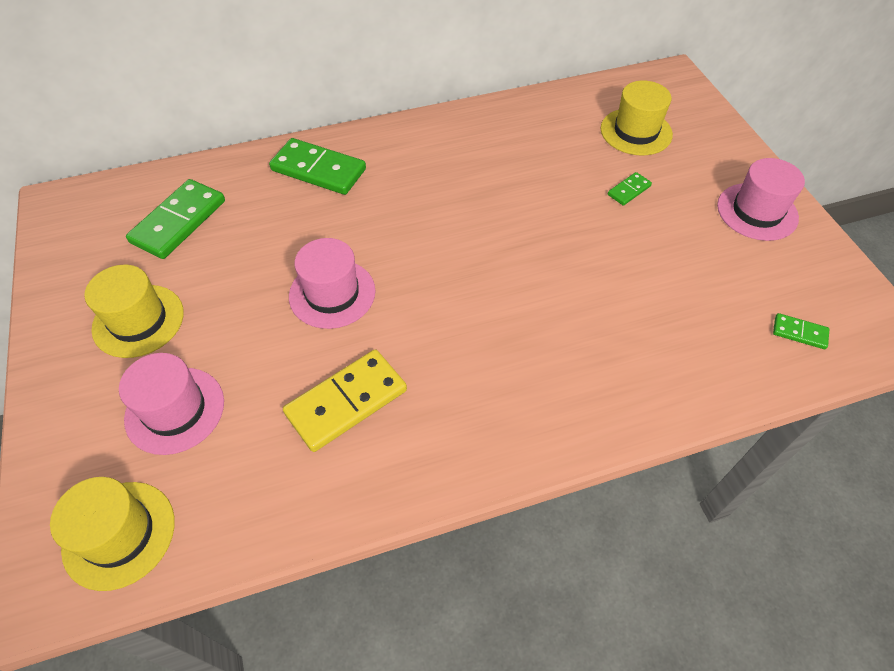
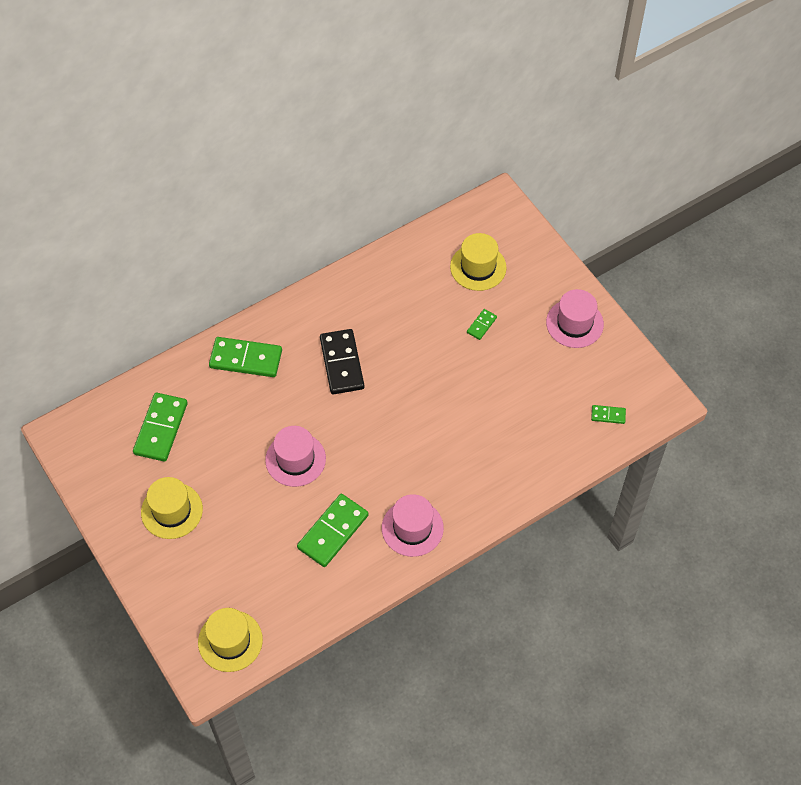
camera: 15 degrees left, 5 degrees up
(175, 410) = (227, 563): pink hat -> pink hat (412, 528)
(346, 402) = (333, 532): yellow domino -> green domino
(435, 197) = (342, 363): none -> black domino

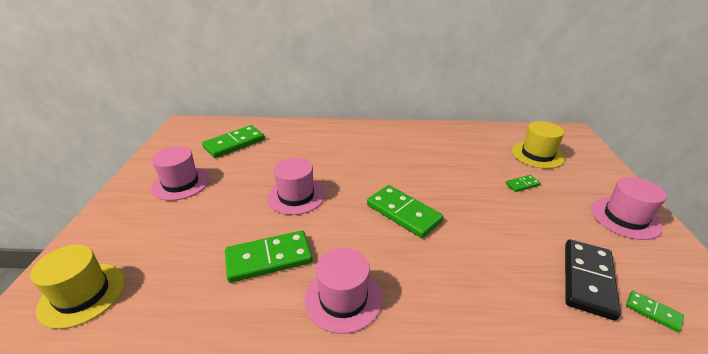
camera: 35 degrees right, 25 degrees down
(172, 511) = (181, 183): yellow hat -> pink hat
(246, 359) = (324, 136): green domino -> green domino (403, 213)
(342, 363) = (386, 161): black domino -> black domino (588, 280)

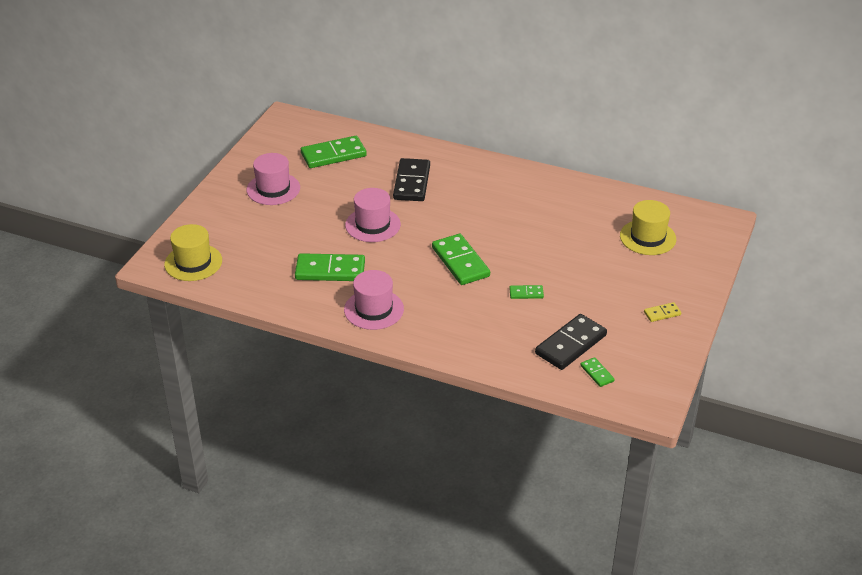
camera: 20 degrees right, 5 degrees up
(315, 152) = (411, 182): none -> black domino
(522, 184) = (597, 263): green domino -> green domino (526, 293)
(625, 218) = (662, 313): pink hat -> yellow domino

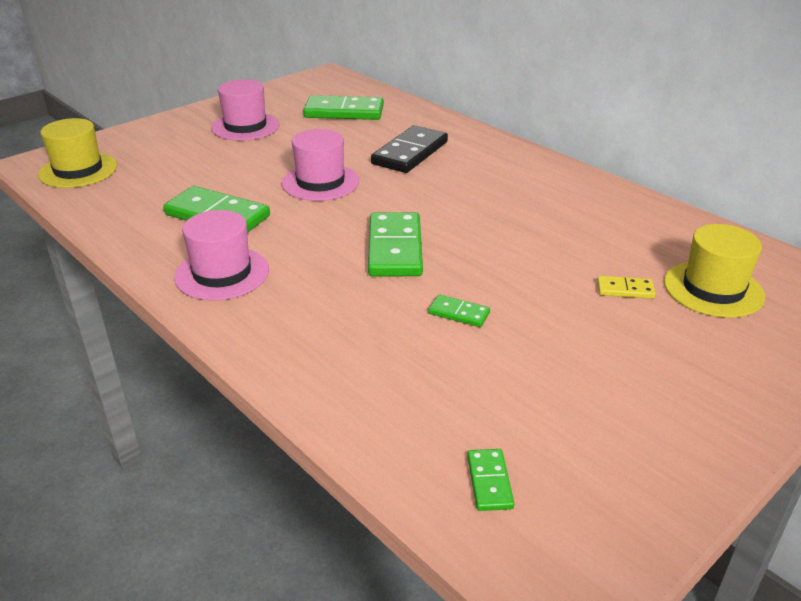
camera: 25 degrees right, 5 degrees down
(571, 344) = (476, 413): black domino -> none
(662, 313) = (681, 412): yellow domino -> yellow domino (625, 290)

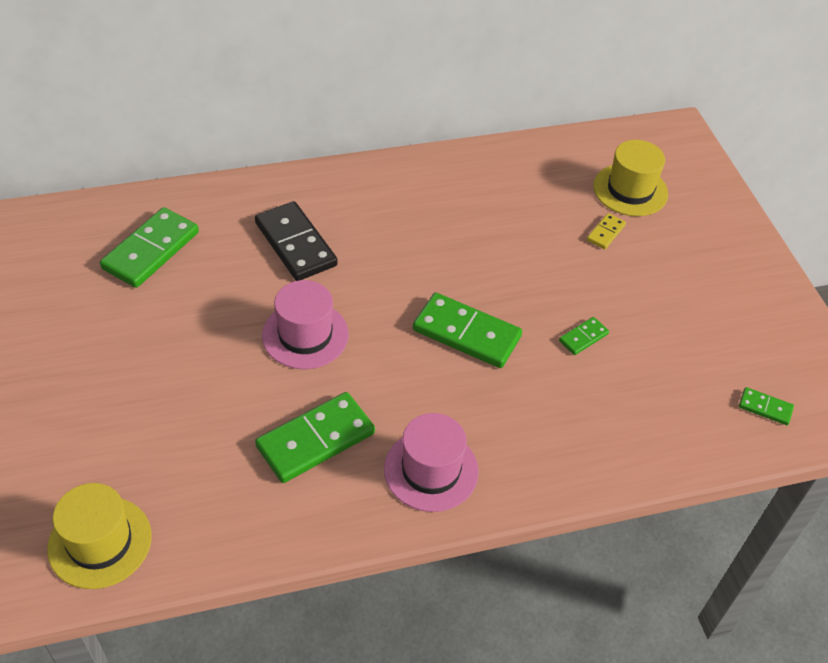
camera: 65 degrees left, 15 degrees up
(245, 126) = (112, 347): pink hat -> none

